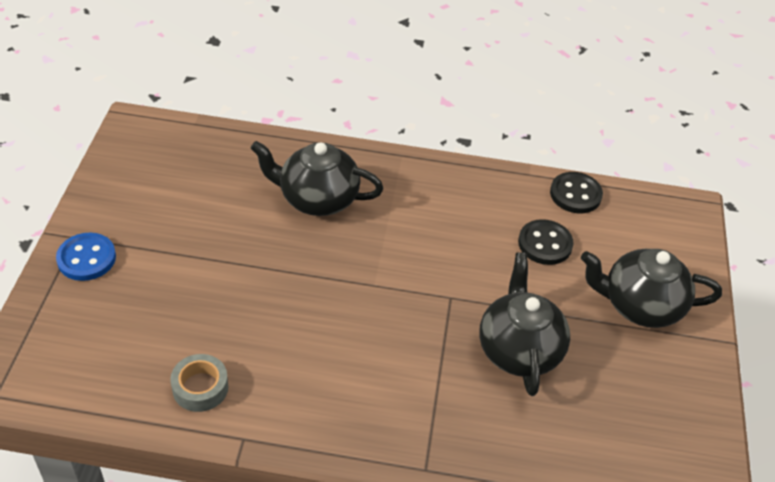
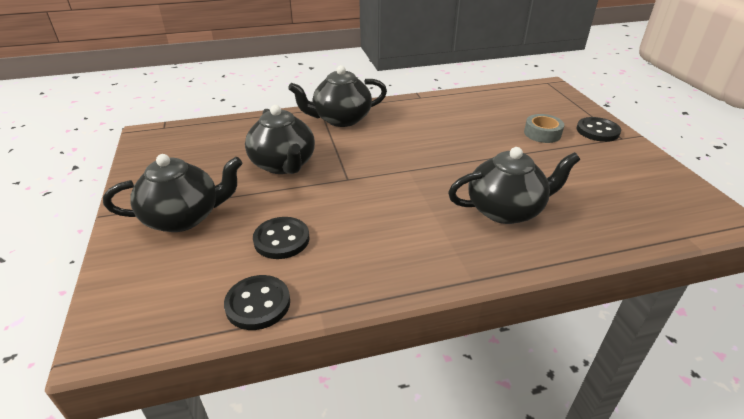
camera: 160 degrees right, 10 degrees down
(86, 258) = (597, 131): blue button -> black button
(200, 388) = (461, 105): grey tape -> grey tape (542, 133)
(405, 423) = (341, 119): none -> black teapot

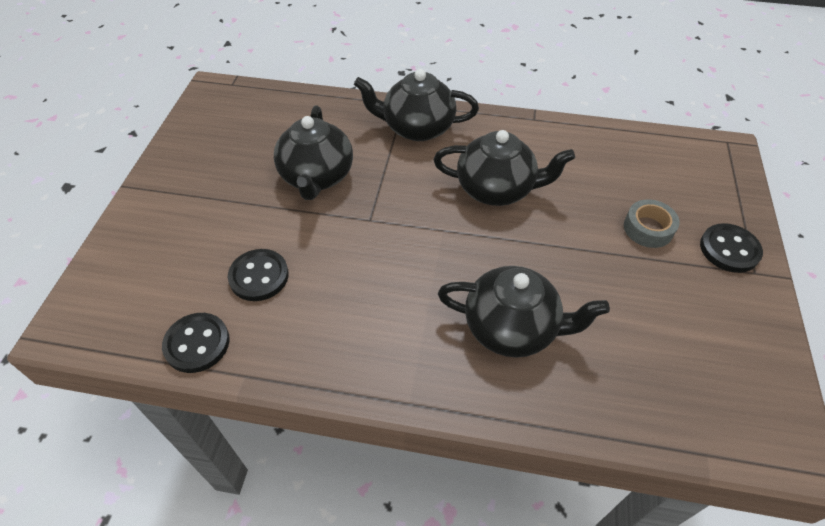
camera: 25 degrees right, 15 degrees up
(184, 217) = (189, 215): black teapot -> black teapot (496, 189)

